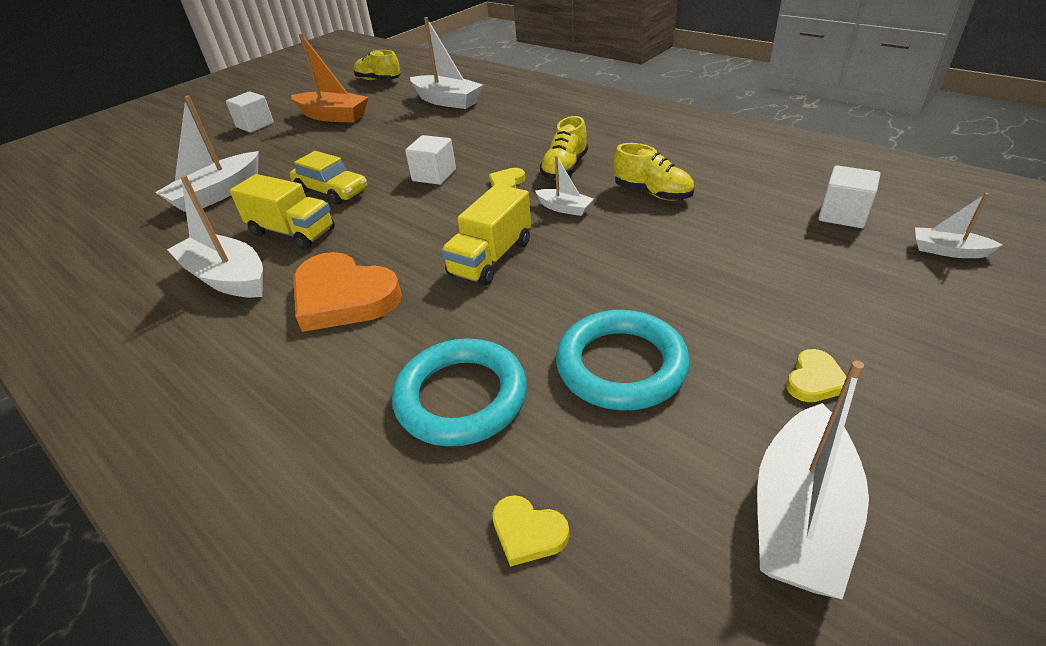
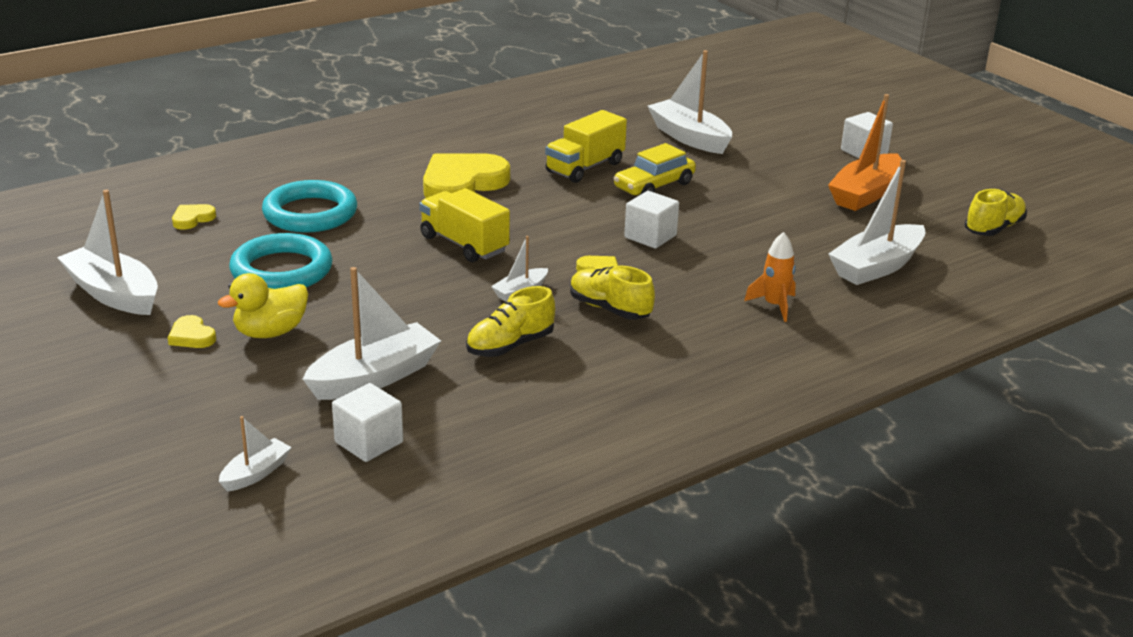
camera: 100 degrees right, 10 degrees down
(227, 278) = (530, 144): white boat -> white boat (374, 377)
(343, 297) = (462, 183): orange heart -> yellow heart
(519, 120) = (774, 305): none -> orange rocket
(750, 323) = (270, 332): none -> yellow duck

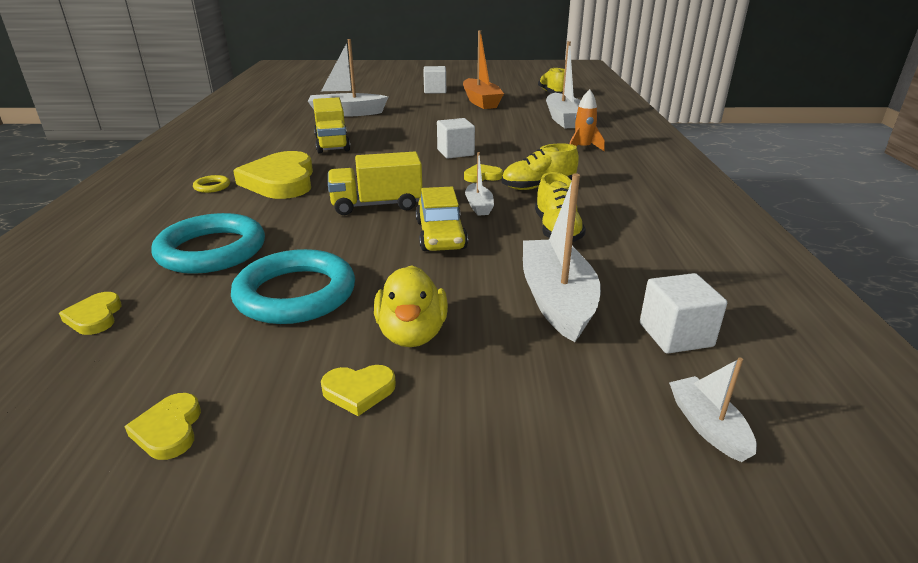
camera: 55 degrees left, 0 degrees up
(114, 294) = (169, 430): white boat -> yellow heart
(415, 162) = (212, 186): none -> yellow ring
(654, 186) = (391, 135): yellow car -> yellow car (440, 235)

